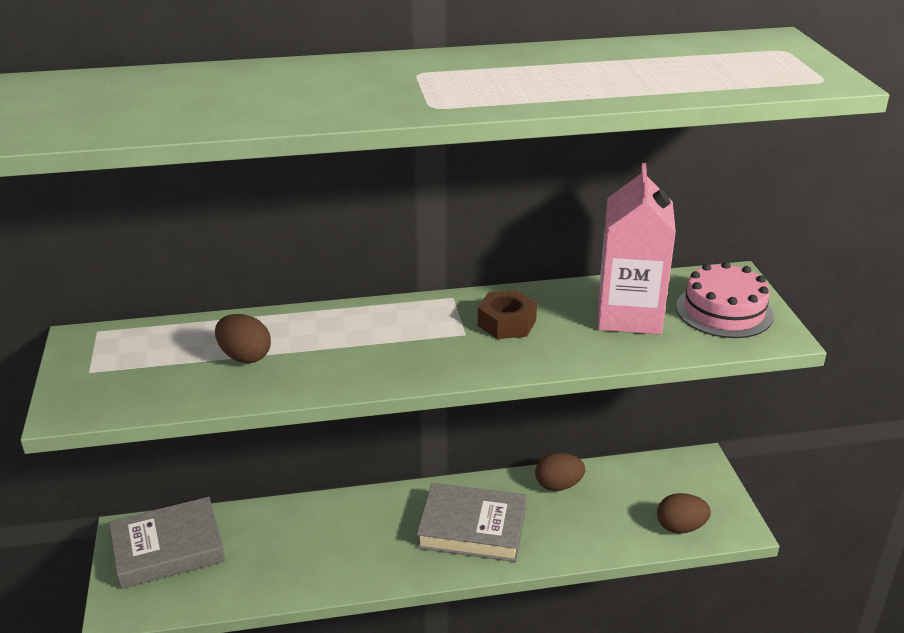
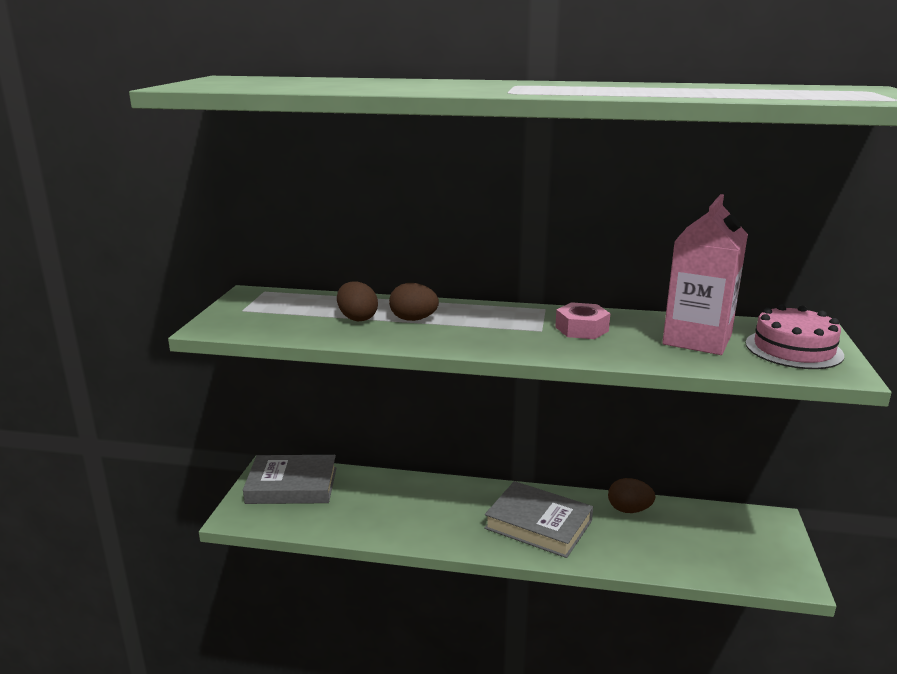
camera: 20 degrees right, 10 degrees down
(507, 323) = (581, 329): brown nut -> pink nut
(680, 527) = (735, 567): brown egg -> brown egg (413, 319)

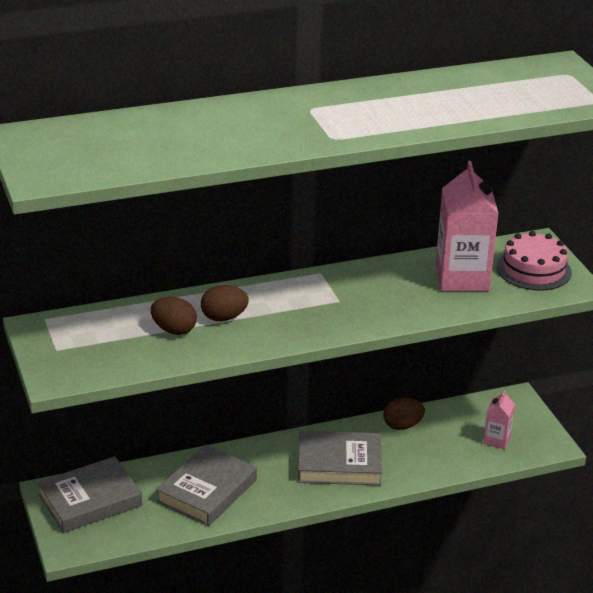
camera: 30 degrees left, 10 degrees up
(395, 509) = (207, 491): none -> grey book
(581, 329) = (369, 290): pink nut -> none
(728, 554) = (496, 440): none -> pink carton

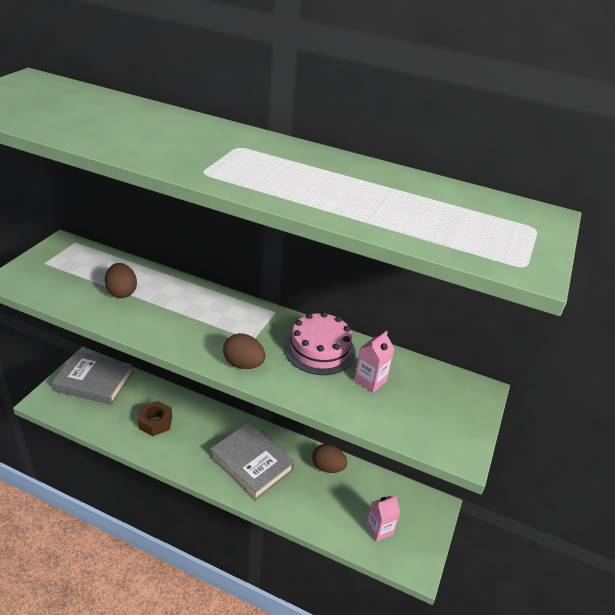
camera: 40 degrees right, 5 degrees up
(207, 491) = (155, 422): grey book -> brown nut
(224, 318) = (163, 303): brown egg -> brown egg (243, 364)
(462, 278) = (370, 380): pink carton -> pink carton, size x0.49
(533, 270) = (442, 412): pink cake -> pink cake (319, 349)

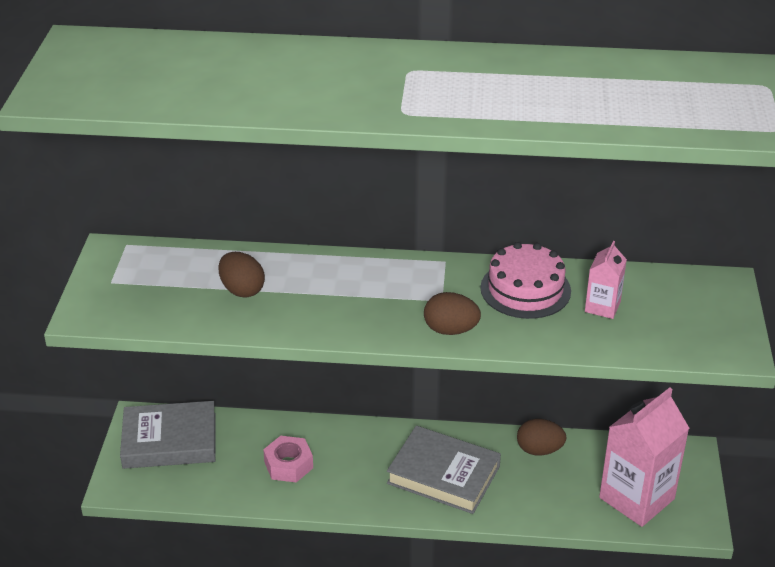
camera: 15 degrees left, 0 degrees up
(155, 422) = (288, 465): brown nut -> pink nut
(379, 529) = (636, 498): pink carton -> pink carton, size x2.02

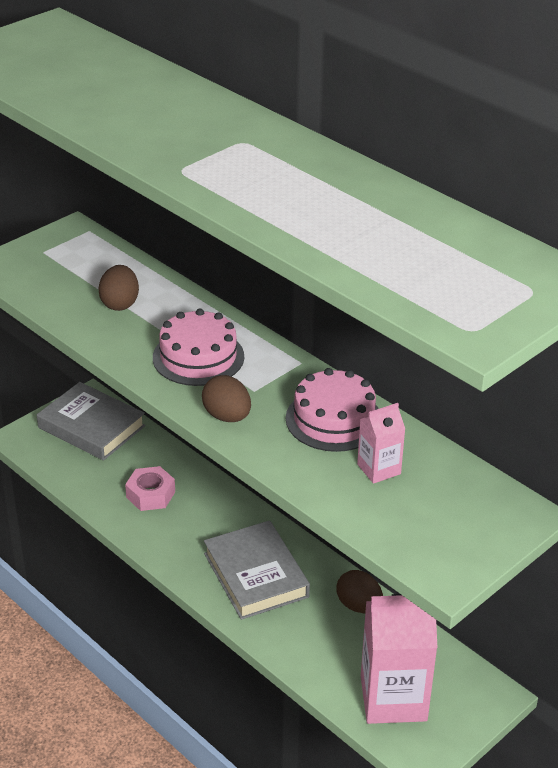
camera: 40 degrees right, 0 degrees up
(365, 298) = (198, 357): none -> pink cake

